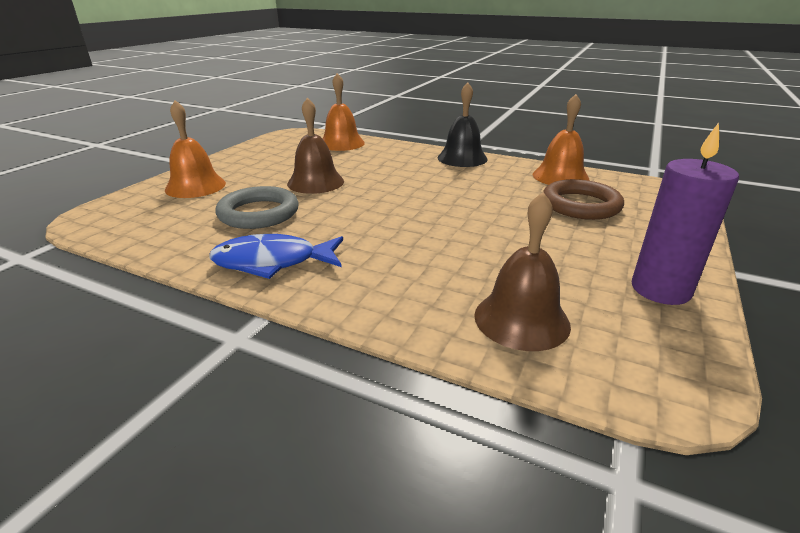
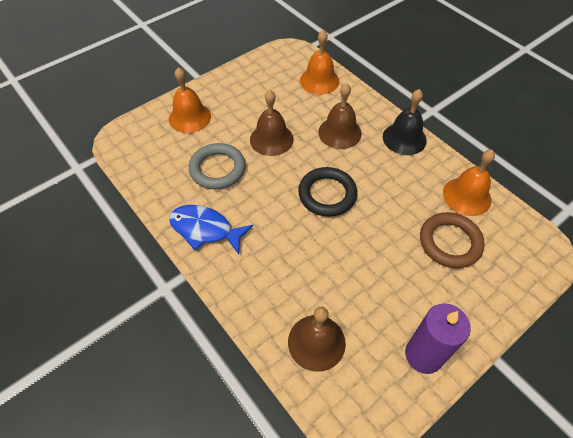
camera: 25 degrees right, 25 degrees up
(392, 166) = (339, 132): none -> brown bell
(415, 203) = (327, 194): none -> black ring

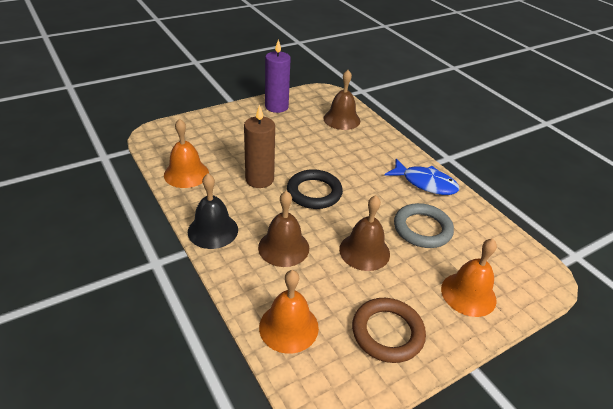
camera: 175 degrees left, 15 degrees down
(389, 202) = (259, 179): none -> brown candle
(450, 242) = (224, 149): brown ring -> brown ring (387, 332)

